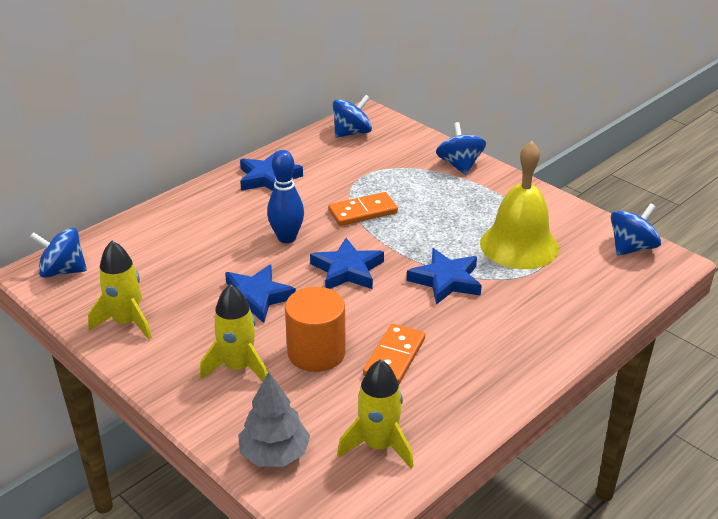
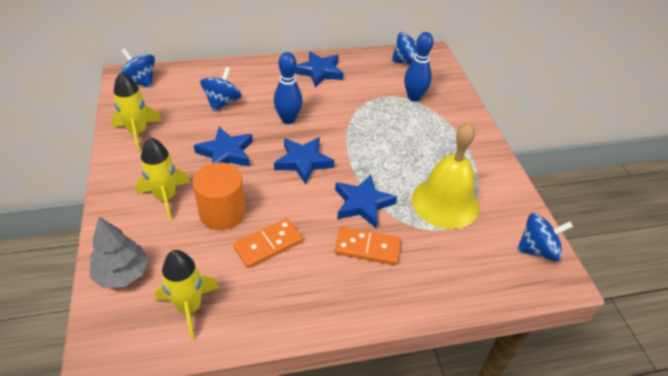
camera: 30 degrees right, 10 degrees up
(363, 212) = (356, 123): orange domino -> orange domino (367, 248)
(394, 164) = (414, 97): none -> blue bowling pin
(459, 165) = (461, 118): blue spinning top -> blue spinning top (222, 102)

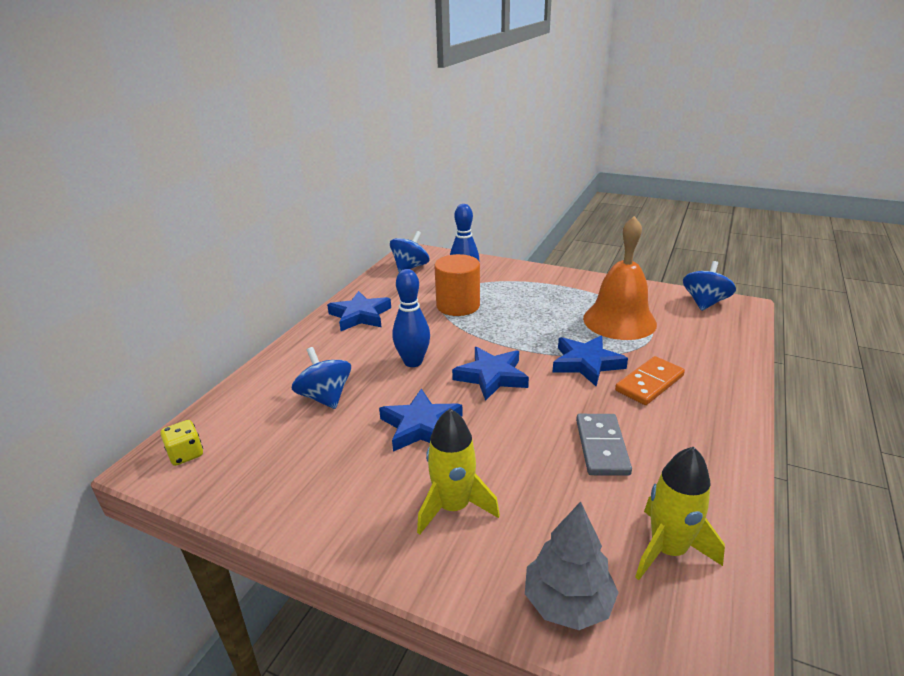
camera: 50 degrees left, 15 degrees down
(138, 132) = (293, 492): yellow rocket -> none
(140, 81) = (186, 454): blue spinning top -> yellow dice
(222, 213) = (523, 465): orange cylinder -> orange cylinder (458, 305)
(268, 244) = (601, 447): orange domino -> grey domino
(445, 202) = (619, 321): yellow bell -> orange bell

